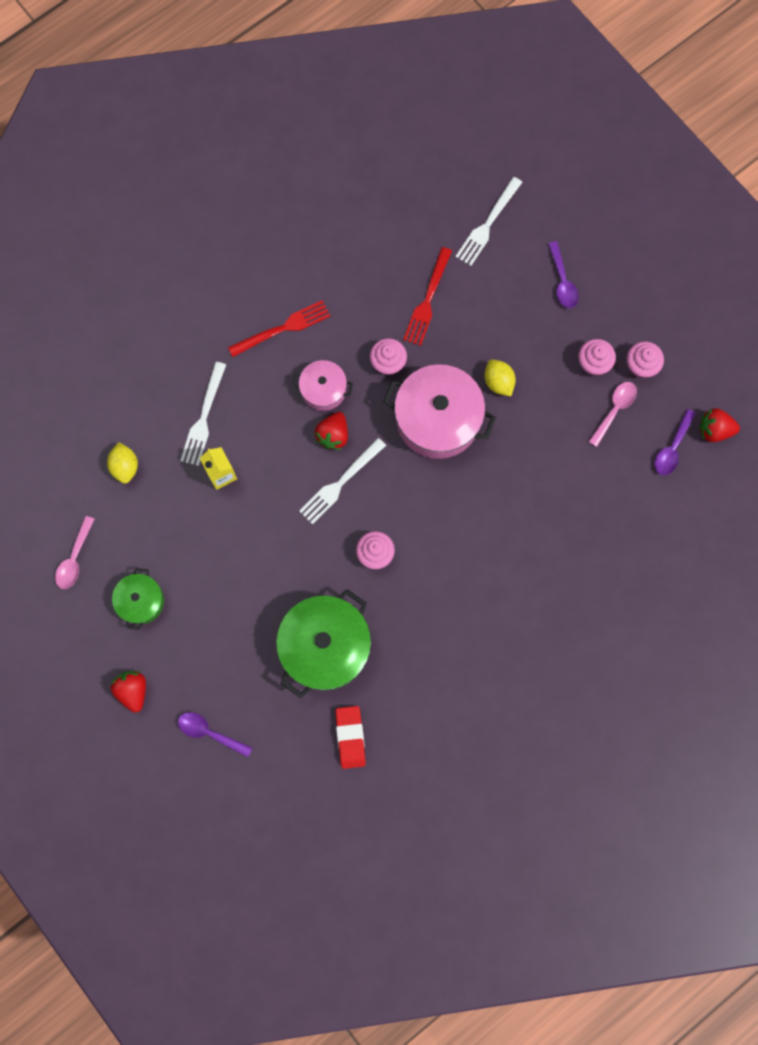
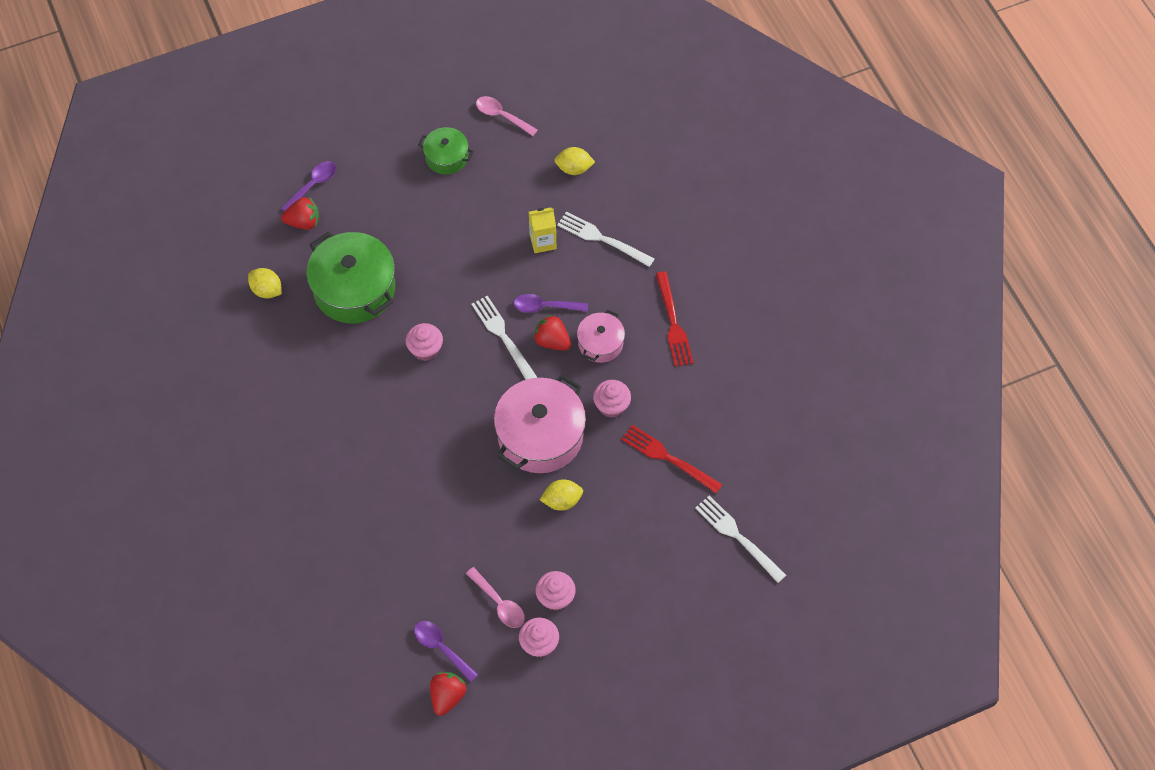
camera: 105 degrees right, 15 degrees down
(133, 690) = (370, 137): red strawberry -> red strawberry (303, 222)
(350, 737) = (267, 290): red eraser -> yellow lemon
(562, 281) = (654, 592): purple spoon -> purple spoon (545, 306)

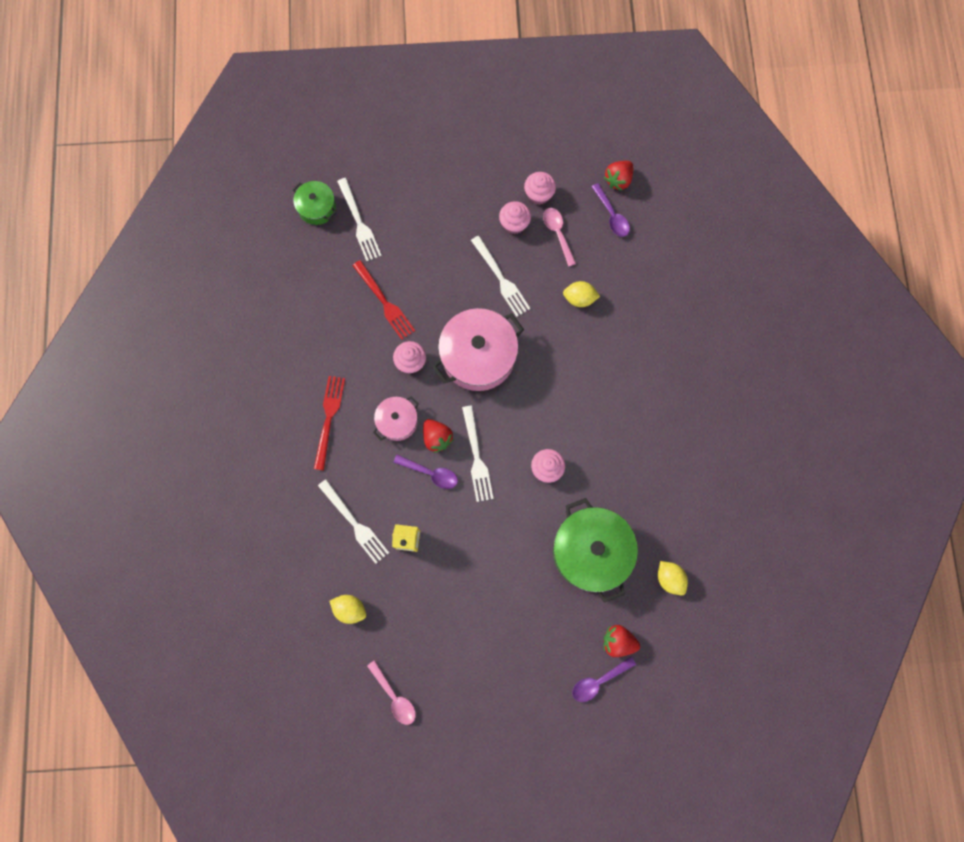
camera: 160 degrees left, 15 degrees up
(446, 157) = (463, 666): green pot -> green pot (317, 208)
(546, 528) = (501, 279): none -> white fork
(562, 501) = (481, 296): yellow lemon -> yellow lemon (579, 298)

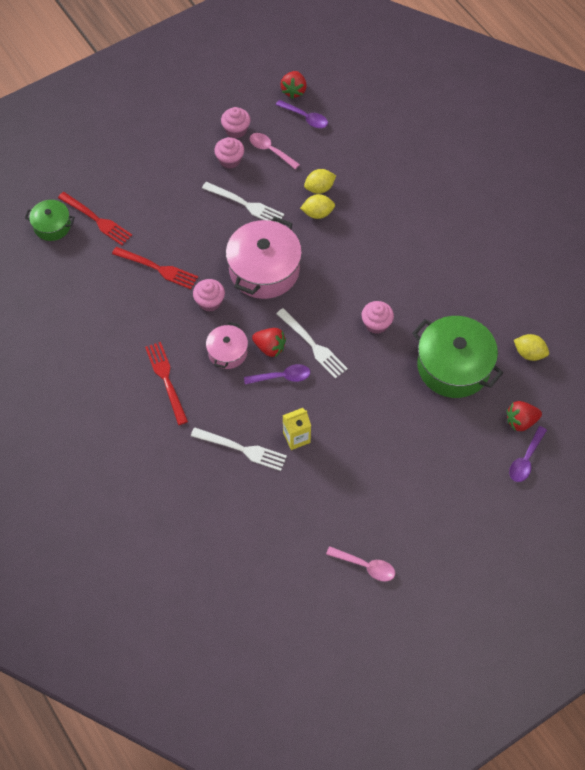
camera: 30 degrees left, 15 degrees down
(350, 609) = (281, 518): yellow lemon -> yellow lemon (317, 213)
(359, 223) = (97, 220): white fork -> red fork

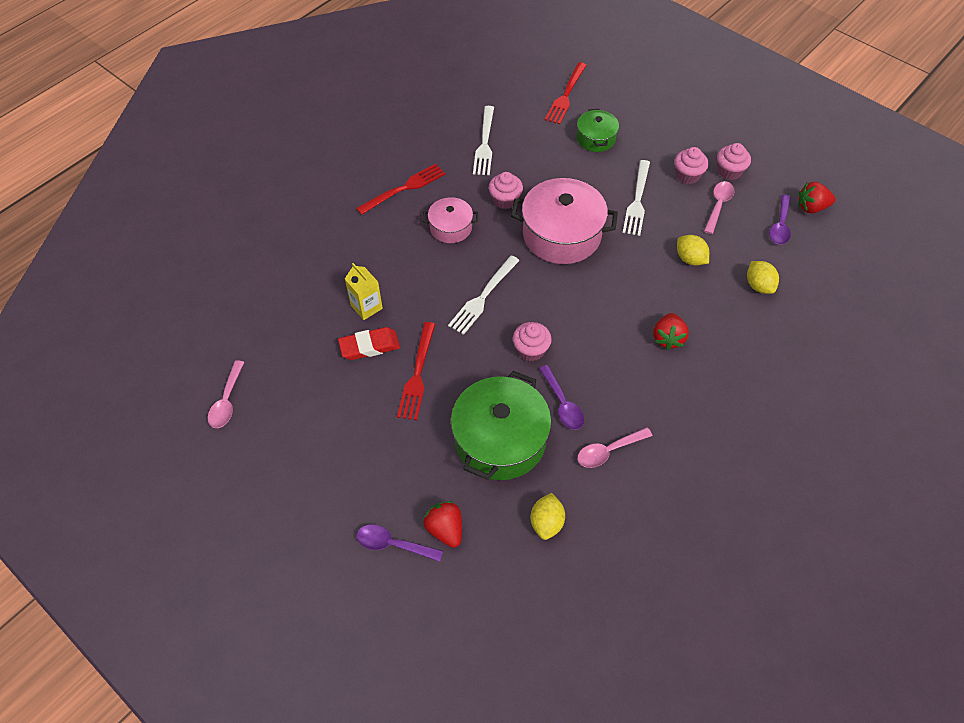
camera: 75 degrees right, 5 degrees down
(52, 226) = (545, 68): green pot -> green pot (596, 138)
(158, 268) = (529, 152): red fork -> red fork (417, 374)
(242, 449) = (342, 265): white fork -> white fork (485, 144)
(270, 347) = (467, 260): red strawberry -> red strawberry (668, 338)
(282, 377) = (435, 279): purple spoon -> purple spoon (562, 404)
(317, 213) = (655, 264): yellow lemon -> yellow lemon (758, 286)
(339, 443) = (369, 346): none -> red eraser
(480, 297) = (608, 451): none -> pink spoon

